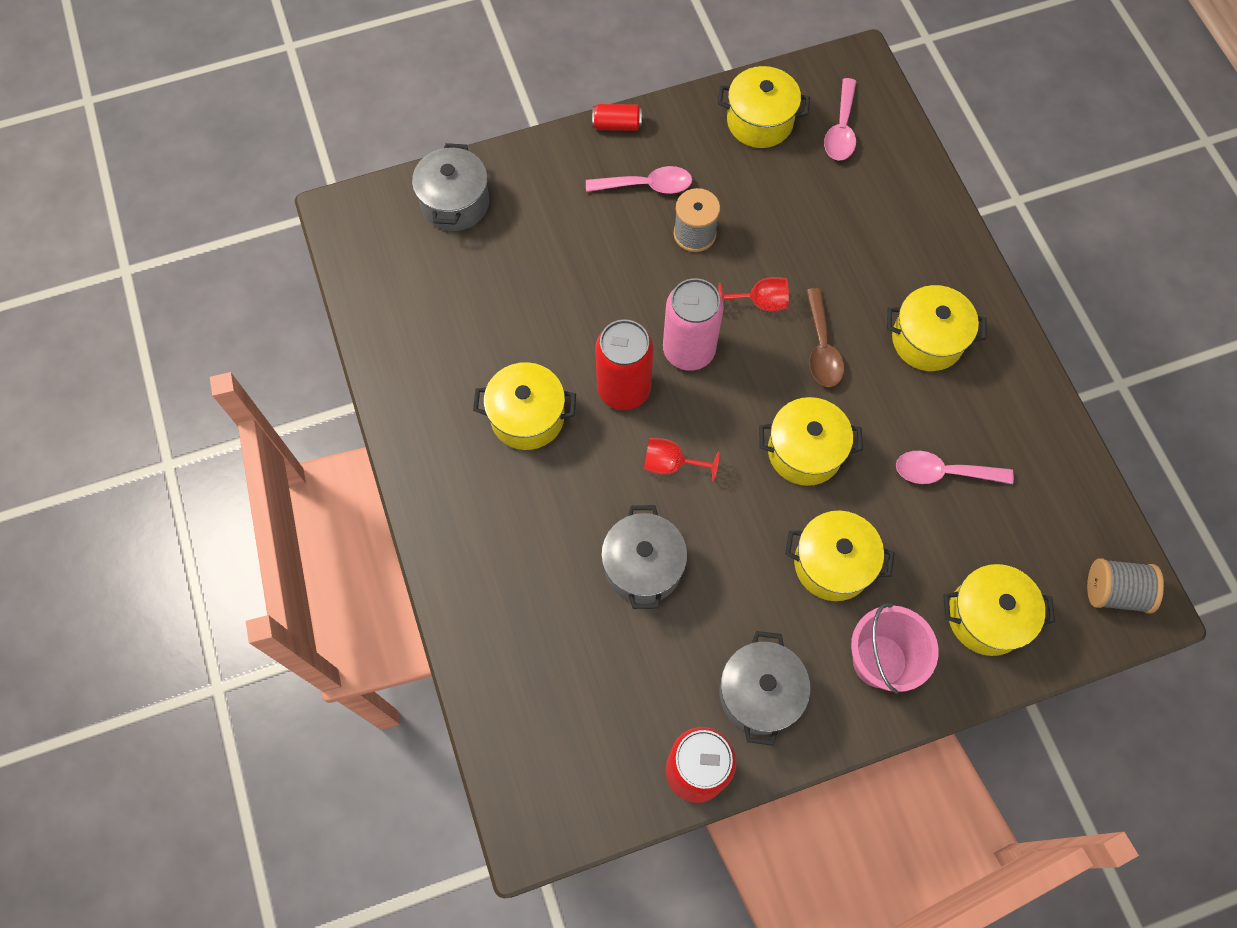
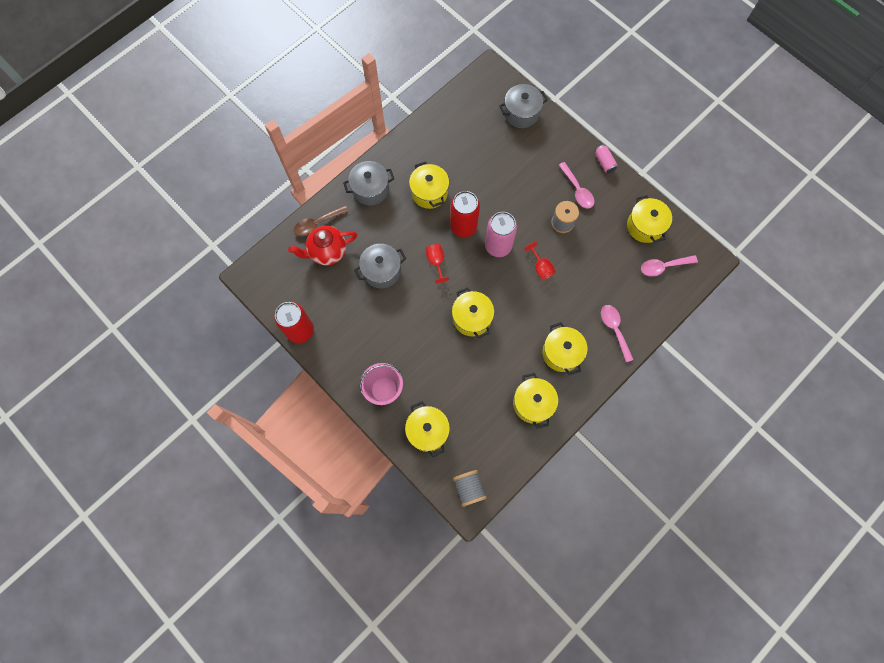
camera: 65 degrees right, 5 degrees up
(555, 651) = (327, 252): none -> red teapot
(617, 125) = (604, 162): red can -> pink can
(759, 693) = (346, 343): grey pot -> grey pot (370, 189)
(821, 348) = (531, 305): brown spoon -> brown spoon (317, 223)
(832, 564) = (421, 352): yellow pot -> yellow pot (533, 403)
(943, 472) = (492, 386): pink spoon -> pink spoon (614, 329)

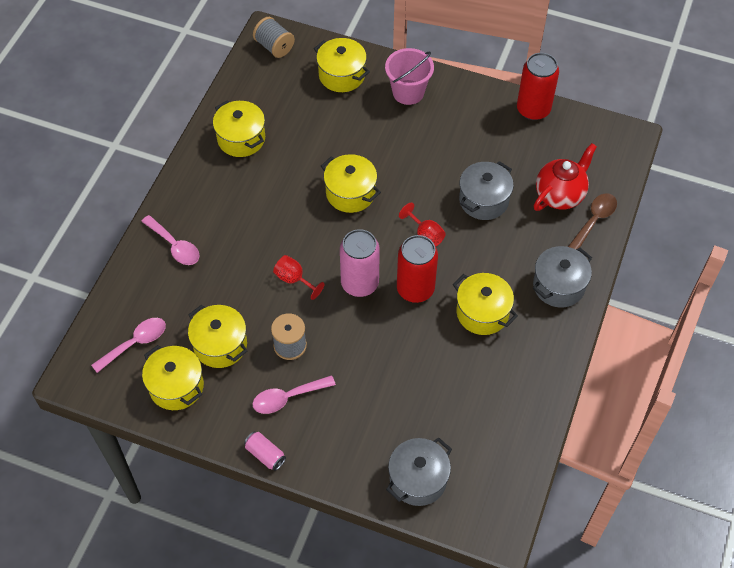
camera: 155 degrees right, 15 degrees down
(561, 353) = (229, 198): yellow pot -> yellow pot (220, 345)
(577, 190) = (287, 397): pink spoon -> pink spoon turned 60 degrees counterclockwise

